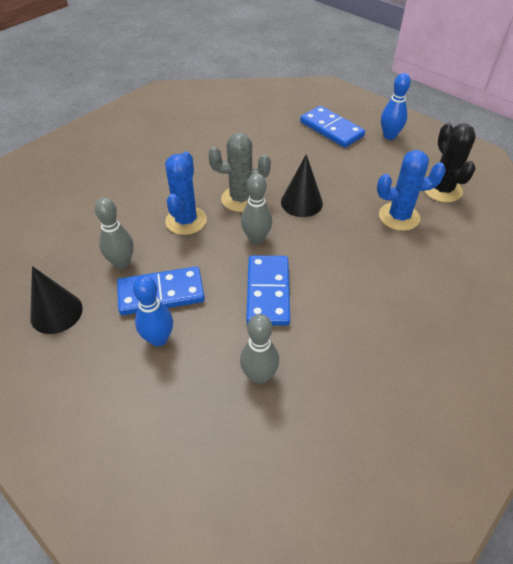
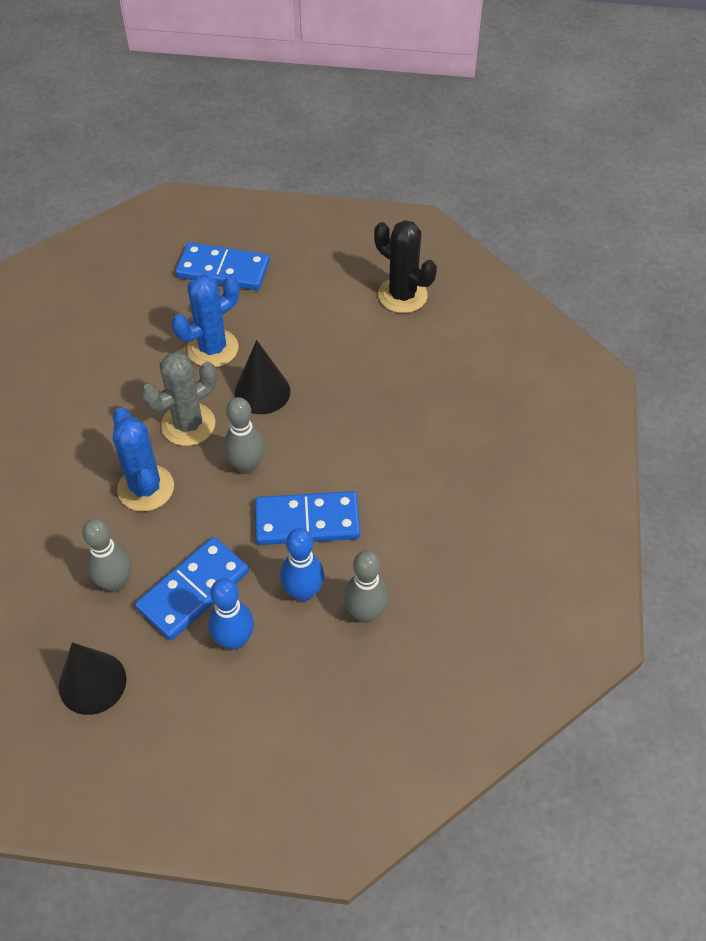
camera: 35 degrees left, 5 degrees up
(268, 292) = (307, 521): blue domino -> blue domino turned 60 degrees counterclockwise
(389, 136) = (298, 247): blue bowling pin -> blue bowling pin (303, 592)
(399, 217) = (380, 354): blue cactus -> blue cactus (213, 348)

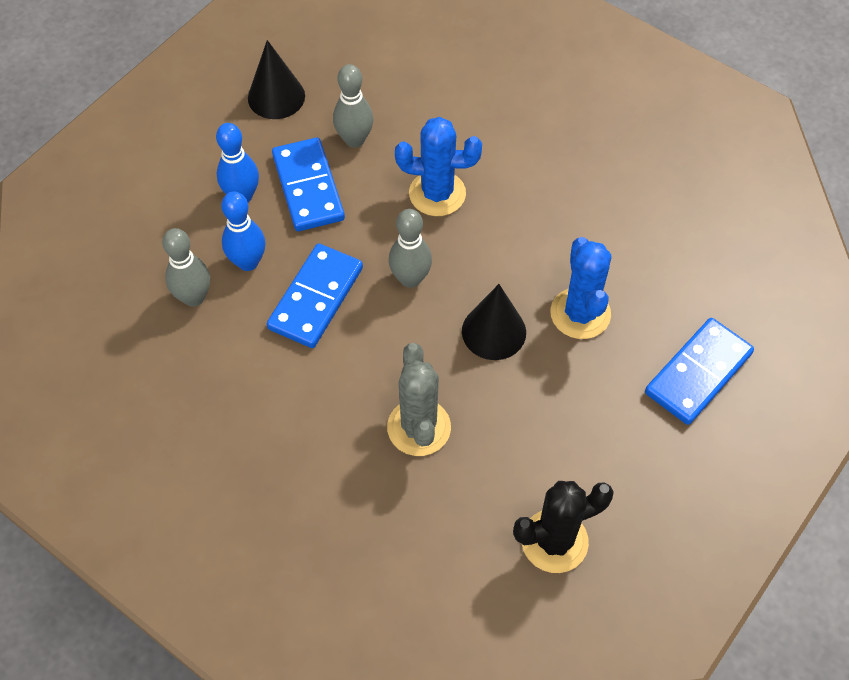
camera: 120 degrees right, 5 degrees up
(188, 424) = (491, 253): grey cactus -> grey cactus (419, 427)

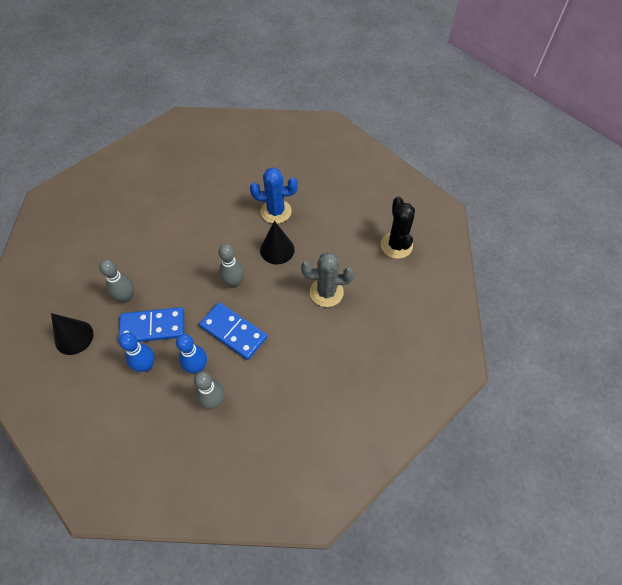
camera: 80 degrees left, 0 degrees up
(437, 193) = (181, 261): blue cactus -> none
(698, 373) = (319, 174): blue domino -> none

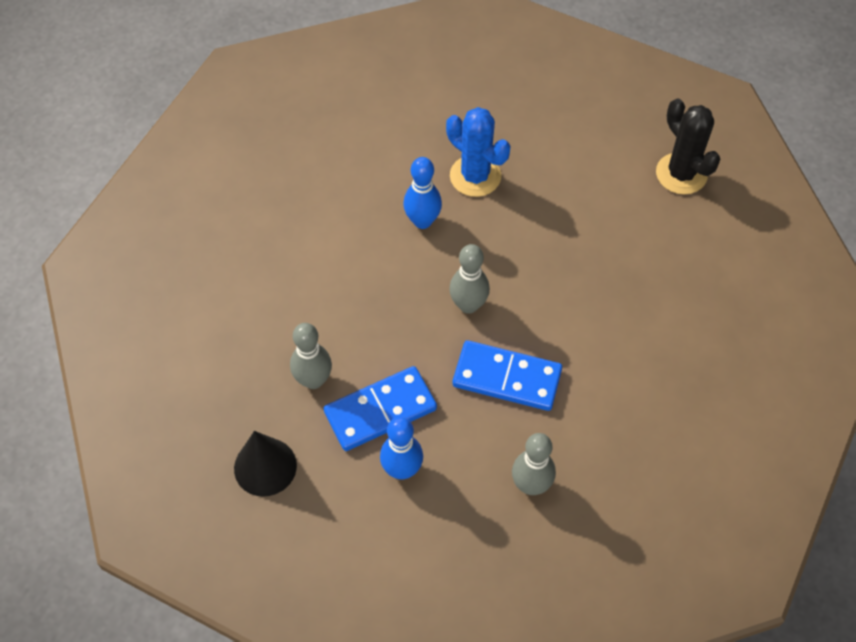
camera: 20 degrees left, 0 degrees up
(197, 367) = (480, 446): blue bowling pin -> blue bowling pin (422, 221)
(276, 211) = (475, 176): blue cactus -> blue cactus turned 60 degrees clockwise
(277, 249) = (508, 235): black cone -> none
(326, 292) = (613, 276): grey cactus -> none

